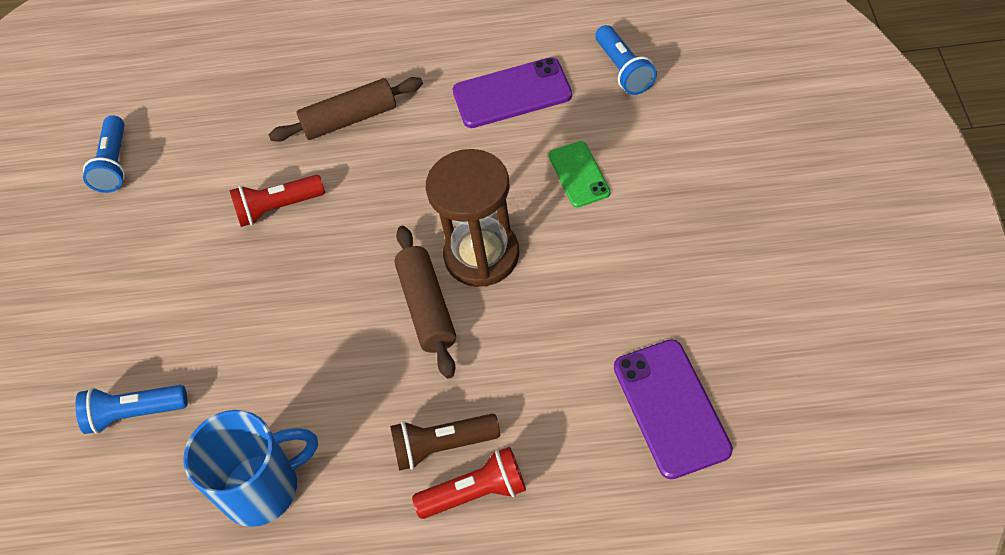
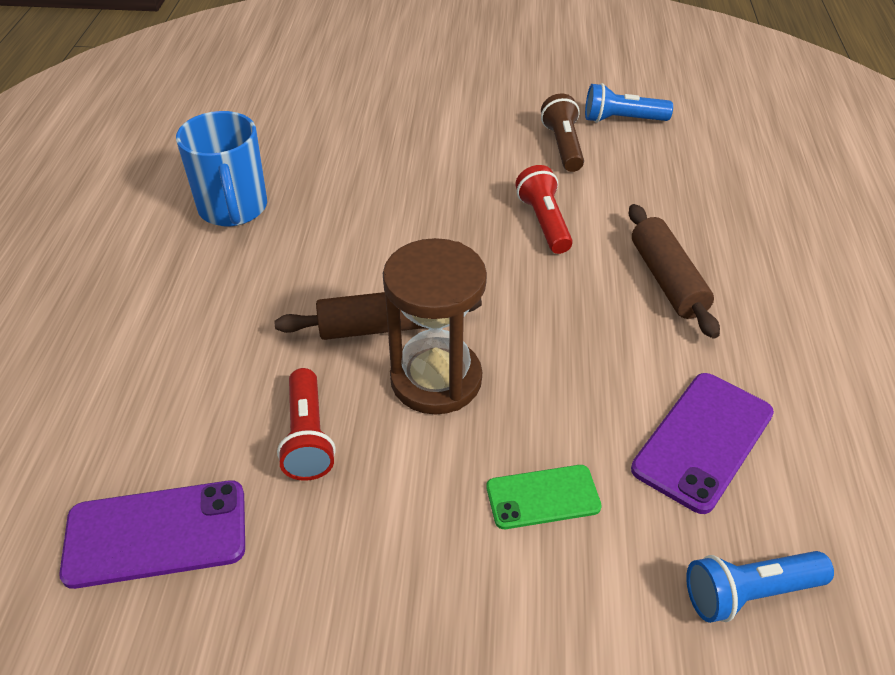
camera: 90 degrees right, 10 degrees down
(135, 413) = (340, 140): blue flashlight -> none
(443, 446) = (213, 325): brown flashlight -> brown flashlight (563, 146)
(476, 493) = (151, 345): red flashlight -> red flashlight (307, 437)
(512, 93) = (703, 441): purple phone -> purple phone turned 45 degrees clockwise

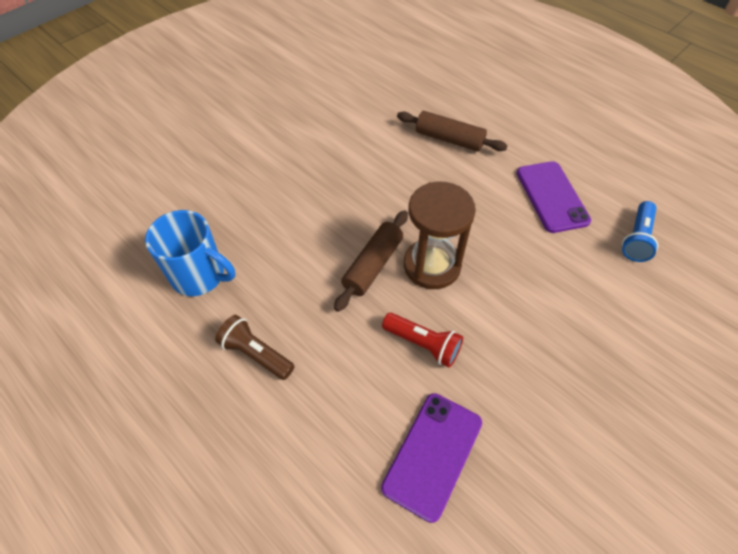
camera: 50 degrees left, 10 degrees up
(543, 497) = (538, 272): green phone -> none
(544, 222) = (364, 153): red flashlight -> none
(563, 146) = (315, 107): brown flashlight -> brown flashlight (256, 354)
(622, 120) = (322, 73): blue flashlight -> none

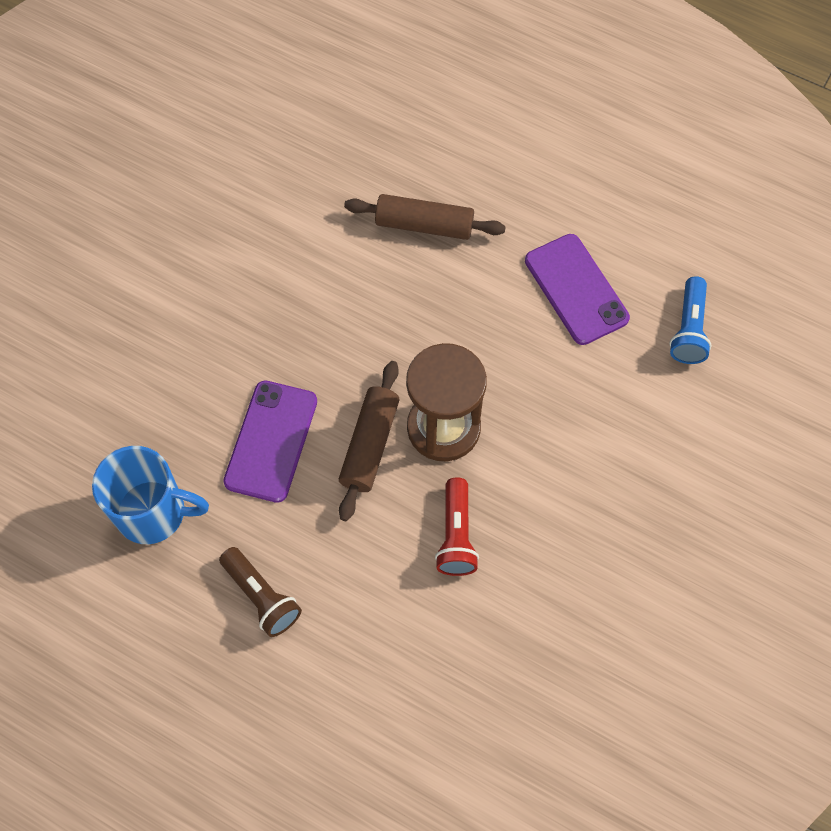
camera: 15 degrees left, 10 degrees up
(256, 354) = (261, 596): brown flashlight -> brown flashlight turned 150 degrees counterclockwise
(423, 344) = (456, 535): red flashlight -> red flashlight turned 75 degrees clockwise
(432, 454) = (495, 661): purple phone -> purple phone (271, 441)

